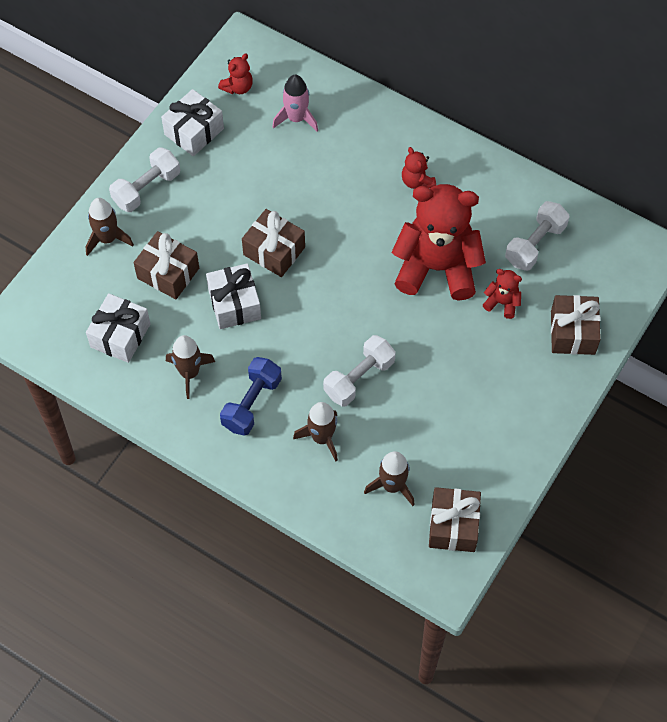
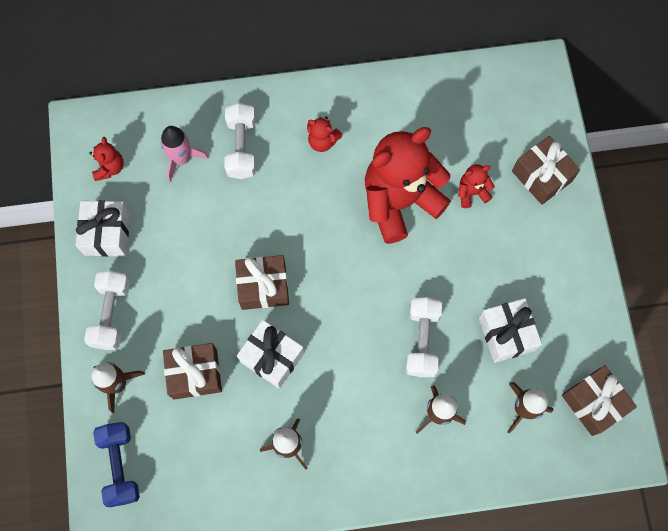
camera: 40 degrees left, 10 degrees up
(120, 335) = (204, 460): white gift -> white gift (506, 334)
(252, 403) = (359, 430): blue dumbbell -> blue dumbbell (120, 465)
(535, 244) = (454, 126): white dumbbell -> white dumbbell (241, 148)

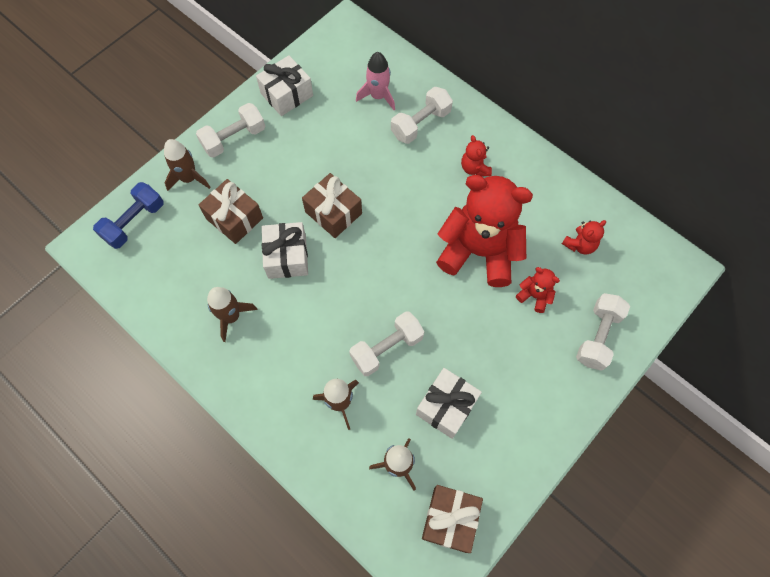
camera: 50 degrees right, 5 degrees down
(110, 168) = (333, 62): red teddy bear -> red teddy bear (580, 245)
(541, 176) = (597, 336): brown gift -> white dumbbell

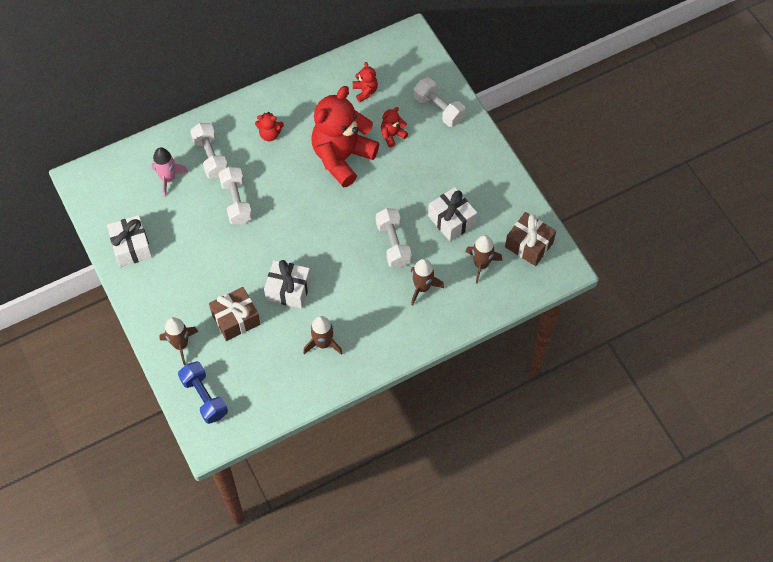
camera: 70 degrees left, 5 degrees down
(234, 138) = (157, 300): white dumbbell -> white dumbbell (236, 202)
(333, 212) = (264, 245): brown gift -> none

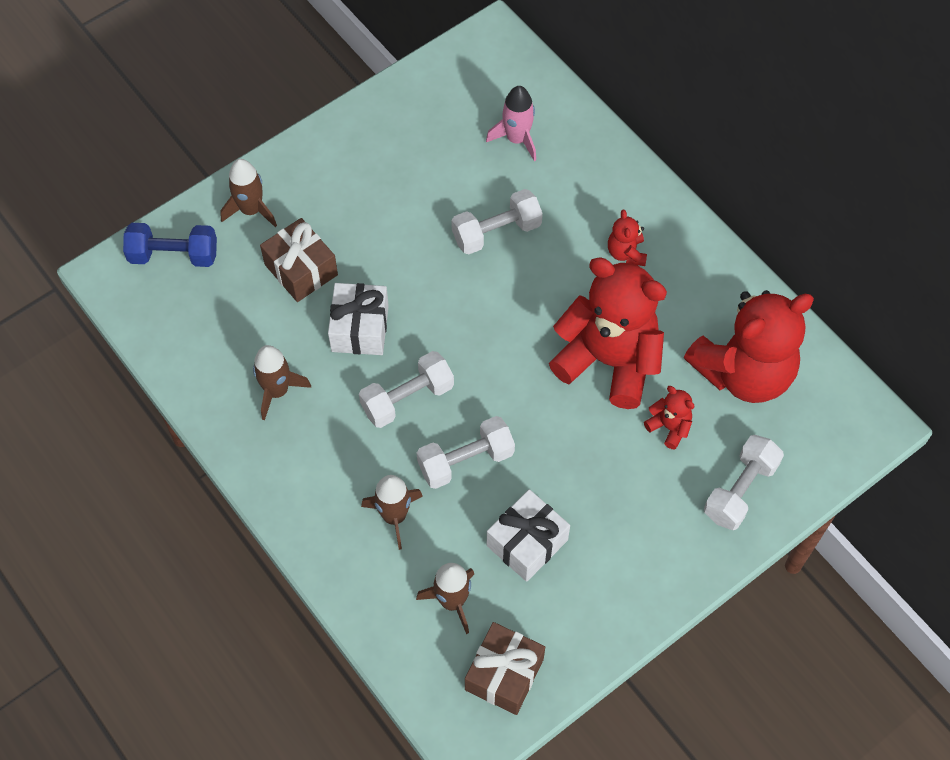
camera: 80 degrees right, 0 degrees up
(131, 247) = (396, 119): white gift -> none
(204, 397) = (174, 255): blue dumbbell -> blue dumbbell turned 45 degrees clockwise
(210, 157) = (566, 184): white dumbbell -> white dumbbell (407, 398)
(365, 91) = (744, 372): red teddy bear -> red teddy bear, size x2.40

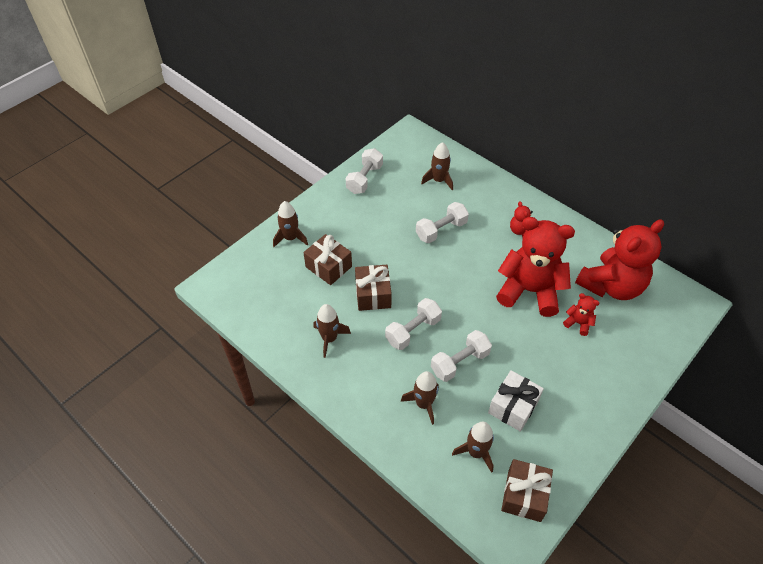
camera: 10 degrees left, 10 degrees down
(174, 255) = (247, 269): blue dumbbell -> none
(360, 328) = (373, 294): white gift -> brown gift
(517, 139) = (438, 180): pink rocket -> brown rocket
(740, 490) = (634, 353): white dumbbell -> white dumbbell (364, 179)

